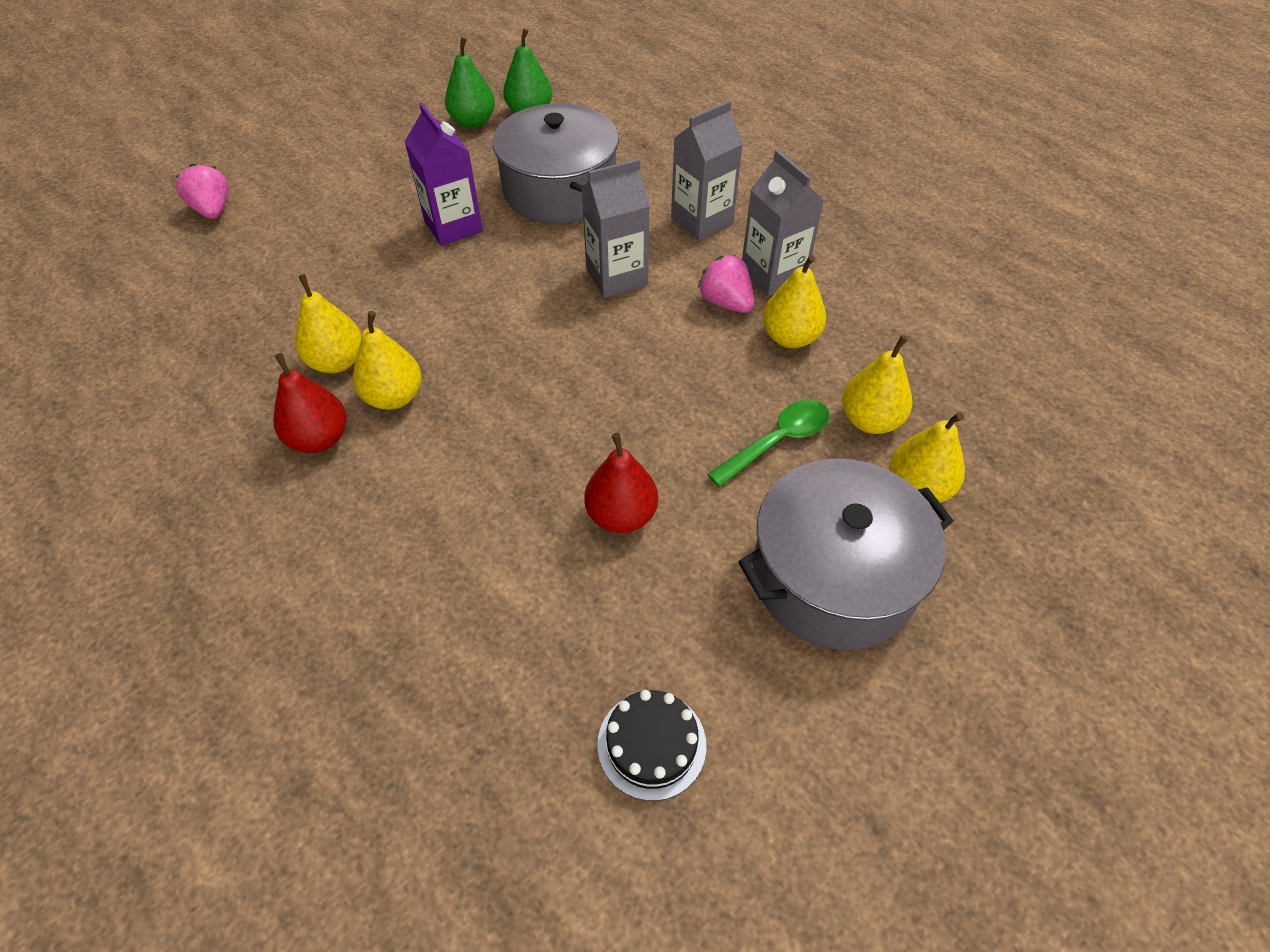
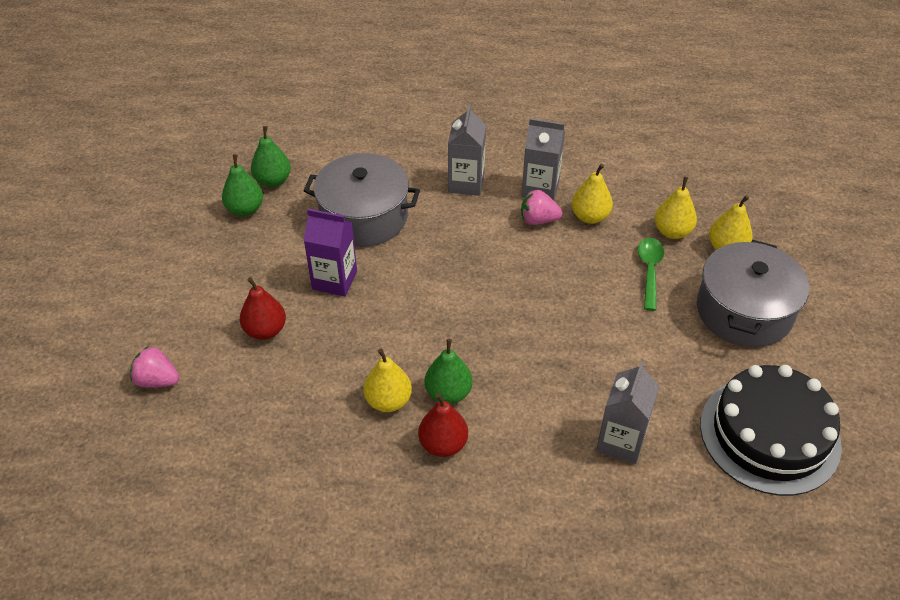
camera: 45 degrees left, 5 degrees down
(394, 397) = (448, 393): yellow pear -> green pear
(616, 277) = (467, 245): grey carton -> grey carton (621, 441)
(621, 515) = (633, 357): red pear -> red pear (265, 330)
(651, 744) = (769, 434): black cake -> black cake, size x2.21

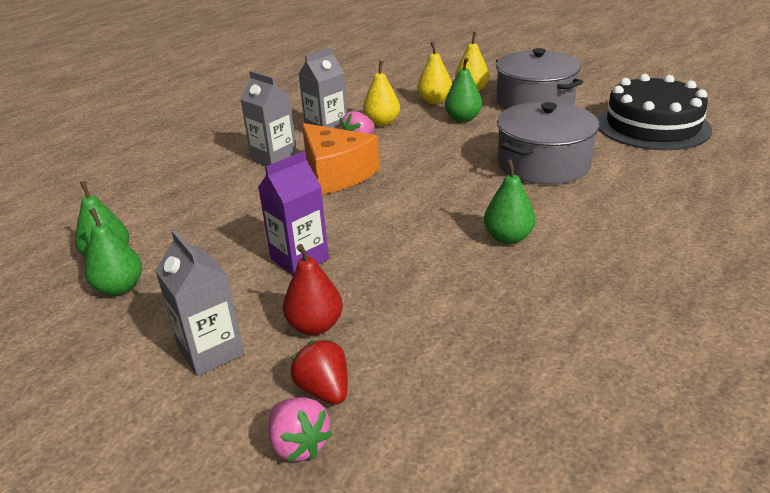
camera: 55 degrees left, 15 degrees down
(157, 380) = (299, 445): pink strawberry -> pink strawberry turned 90 degrees counterclockwise
(207, 368) = (324, 390): none -> red strawberry
(364, 217) = (240, 218): grey pot -> grey pot (543, 163)
(388, 401) = (489, 273): yellow pear -> none
(443, 444) = (567, 258): red pear -> none
(471, 235) = (336, 173): none -> orange cheese
(621, 441) = (622, 177): grey carton -> grey carton (211, 351)
(649, 271) = (463, 119): green spoon -> green pear

